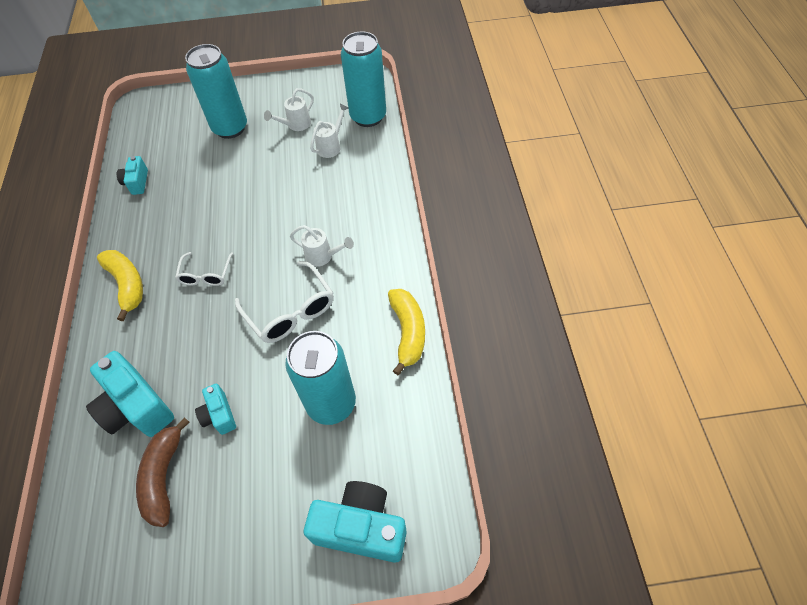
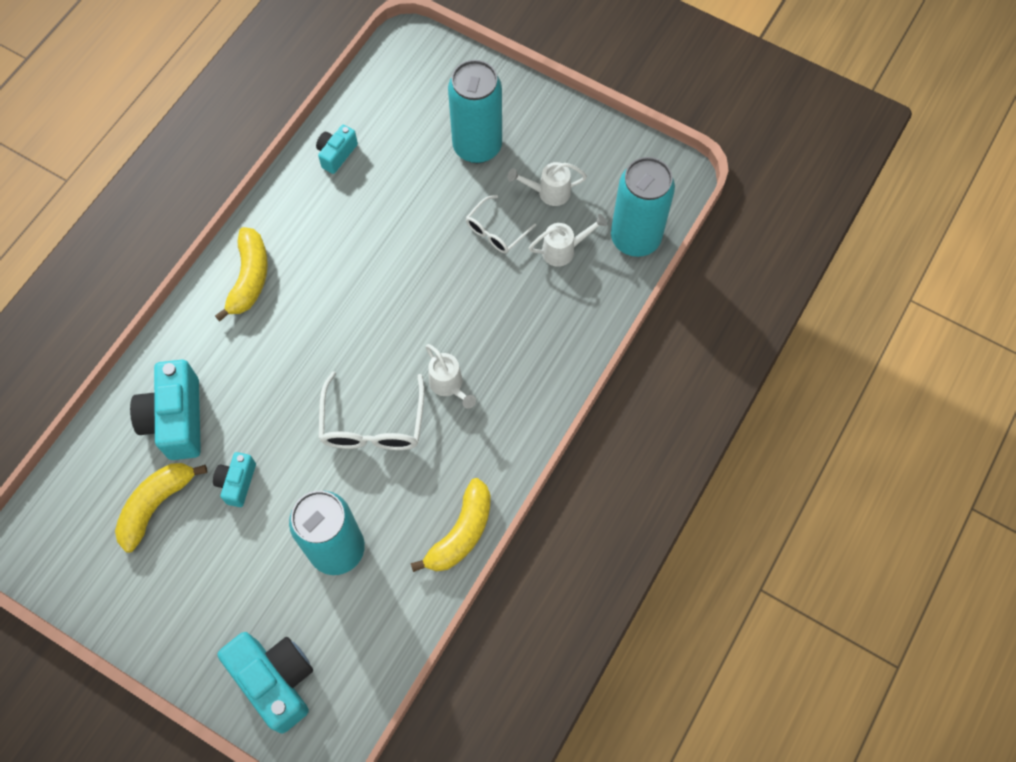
camera: 35 degrees right, 10 degrees up
(164, 477) = (156, 505): brown banana -> yellow banana
(206, 274) = (326, 321): white glasses -> white glasses (496, 231)

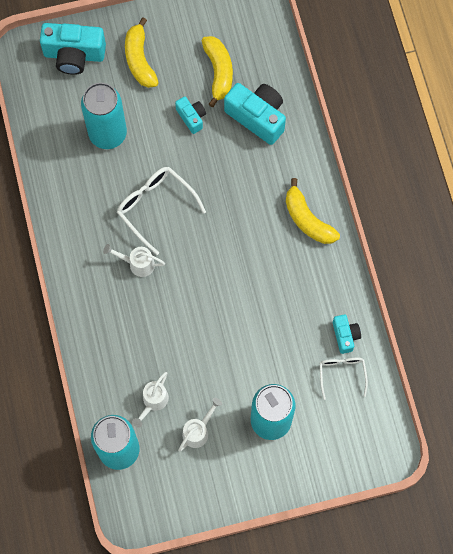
camera: 135 degrees right, 5 degrees up
(461, 533) = (54, 197): yellow banana -> yellow banana (139, 60)
(496, 231) = (203, 377): white glasses -> white glasses (342, 374)

